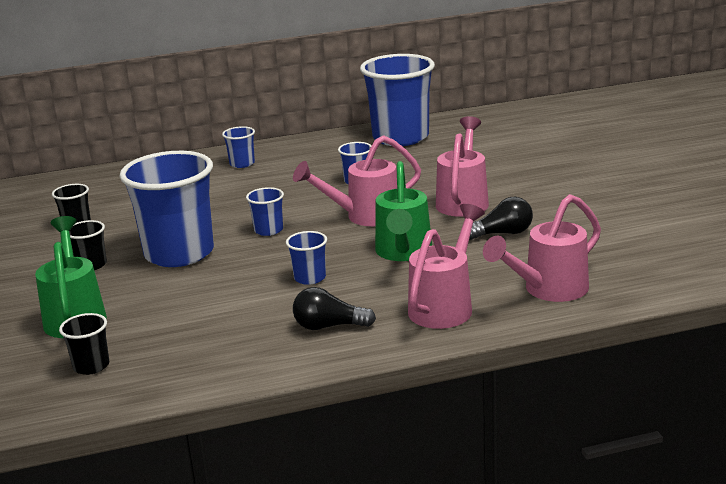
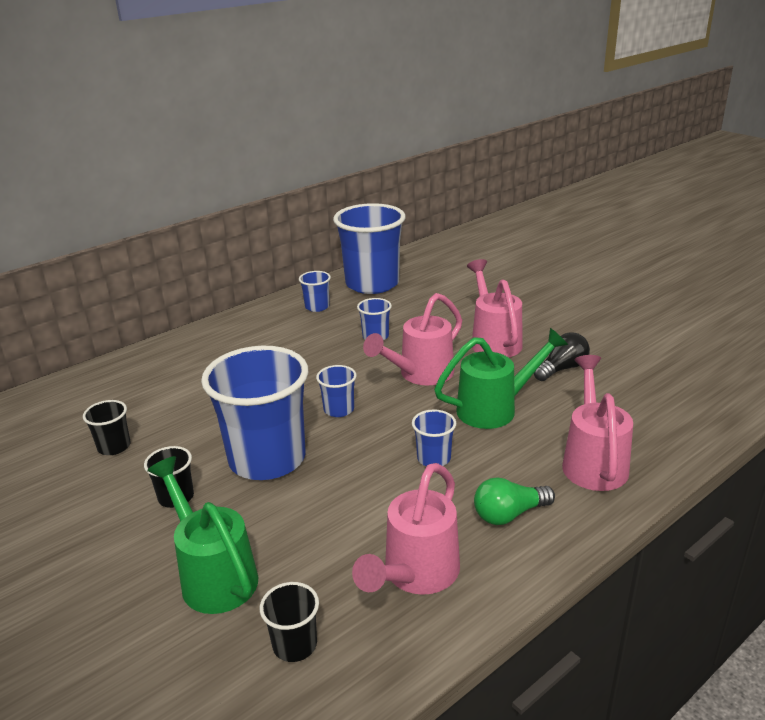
camera: 25 degrees left, 5 degrees up
(242, 163) = (241, 337): blue cup -> blue cup (317, 307)
(329, 326) = (509, 514): black light bulb -> green light bulb
(403, 253) = (495, 408): green watering can -> green watering can turned 90 degrees counterclockwise
(548, 290) = (662, 421): pink watering can -> pink watering can (415, 575)

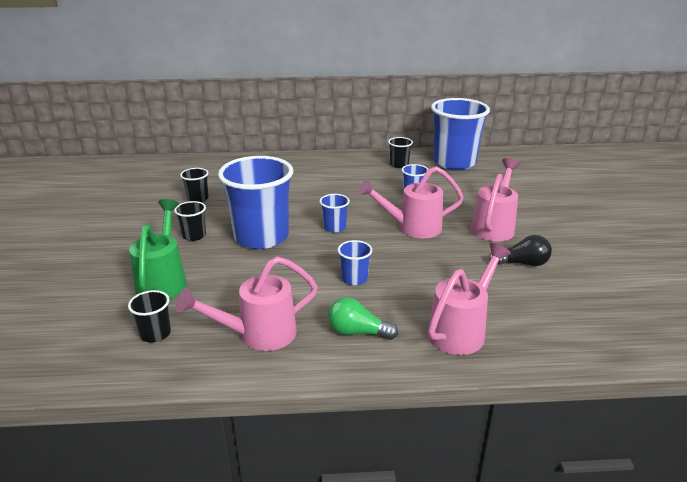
camera: 35 degrees right, 0 degrees up
(317, 307) = (399, 165): blue cup -> black cup
(495, 408) = (436, 268): green watering can -> none

